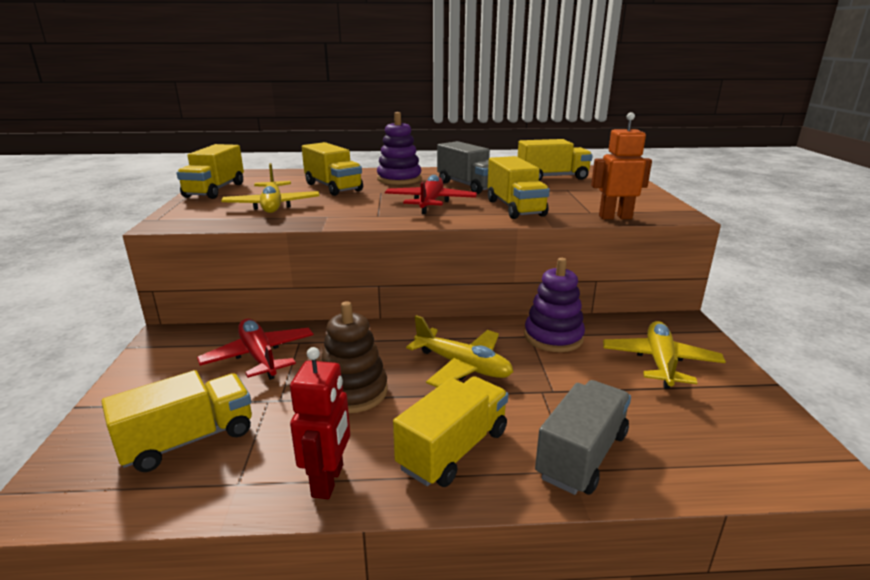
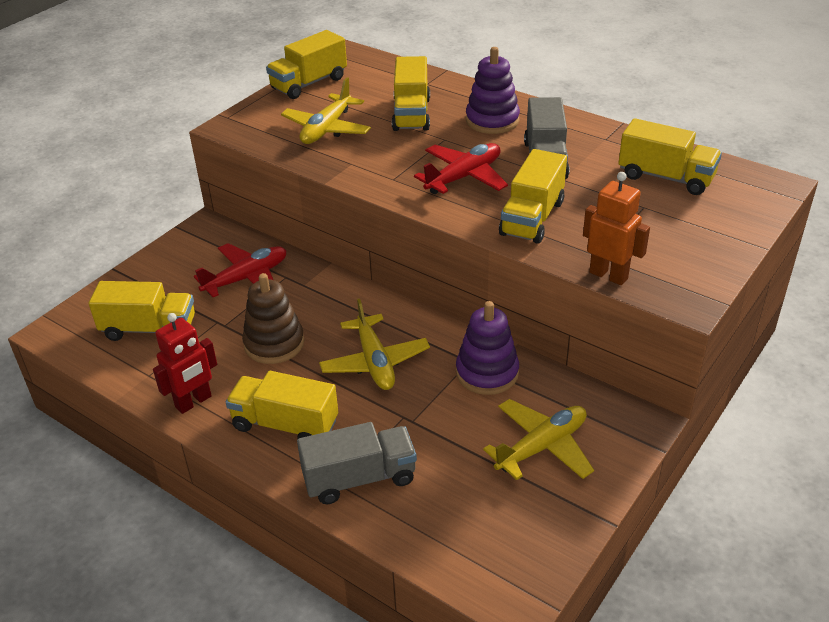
camera: 40 degrees right, 15 degrees up
(259, 356) = (246, 278): red plane -> red plane turned 45 degrees clockwise
(453, 449) = (285, 424): yellow truck -> yellow truck turned 150 degrees counterclockwise

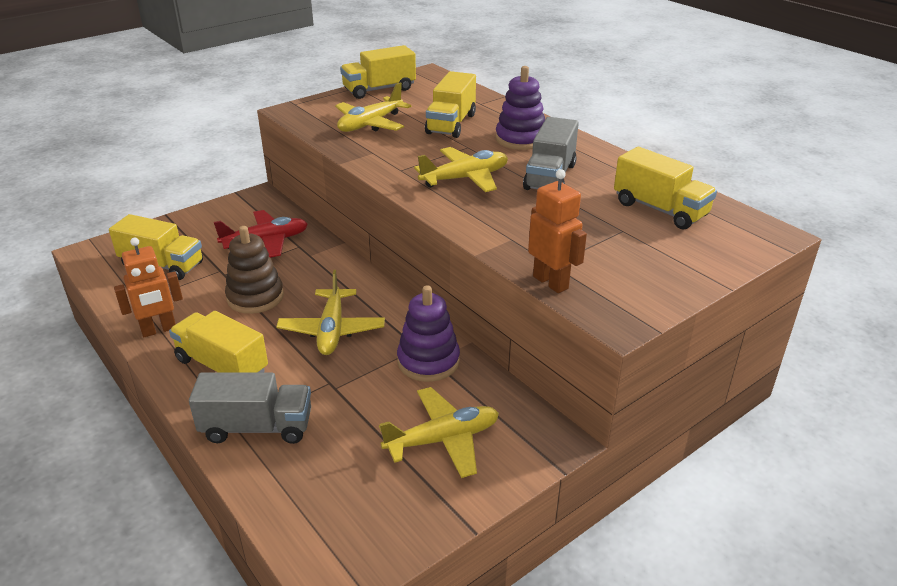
camera: 15 degrees right, 5 degrees down
(194, 402) = (159, 330): red robot -> orange robot
(464, 177) = (465, 178): red plane -> yellow plane
(532, 218) = (507, 221): yellow truck -> none

